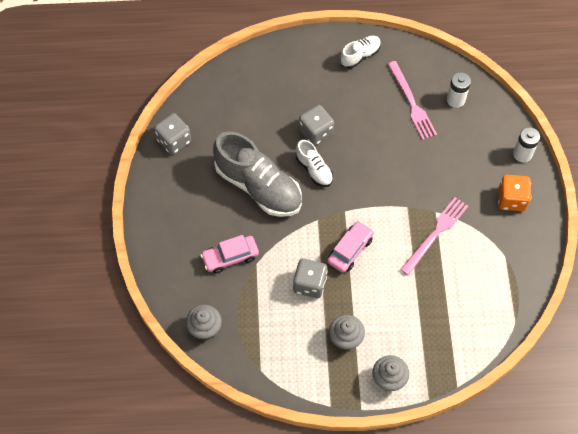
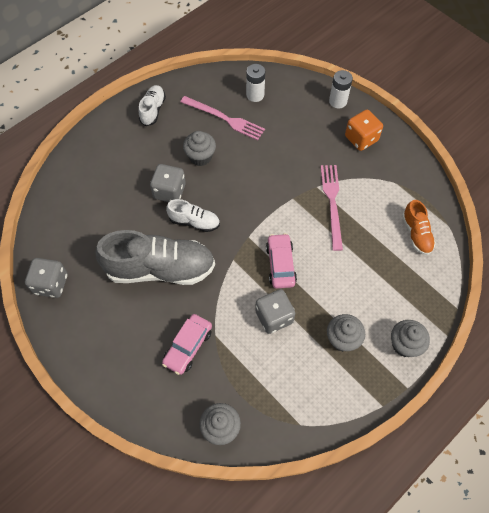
camera: 40 degrees left, 0 degrees up
(364, 121) = (200, 157): none -> grey cupcake
(481, 308) = (416, 234): none -> orange shoe

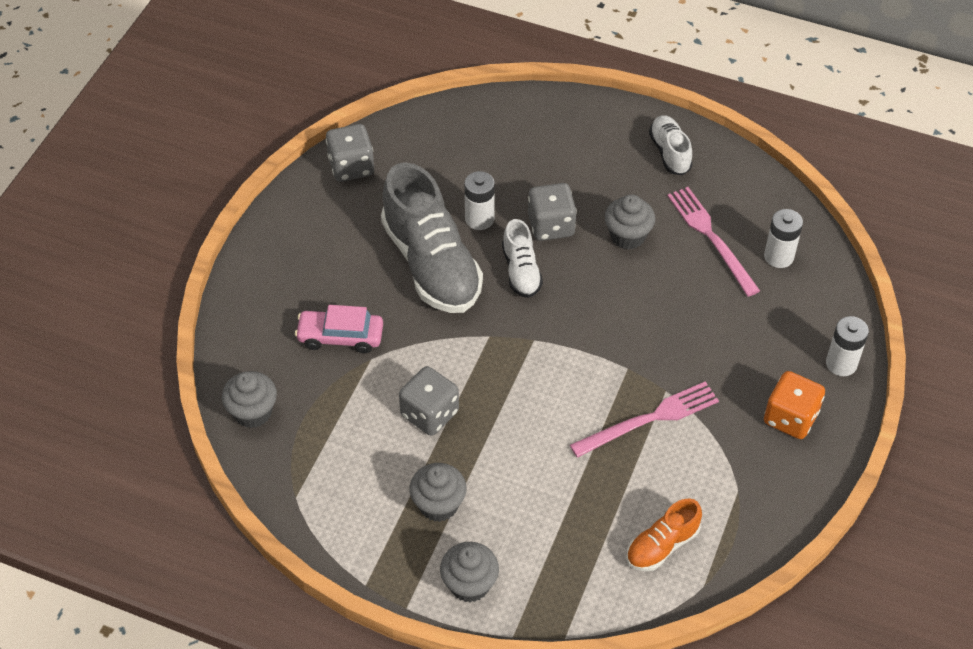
camera: 65 degrees right, 10 degrees down
(141, 227) = (479, 219): none -> white battery
(153, 110) = (669, 152): white shoe -> white shoe turned 90 degrees counterclockwise
(225, 118) = (711, 237): pink fork -> pink fork turned 150 degrees clockwise
(280, 264) = (512, 392): pink car -> none

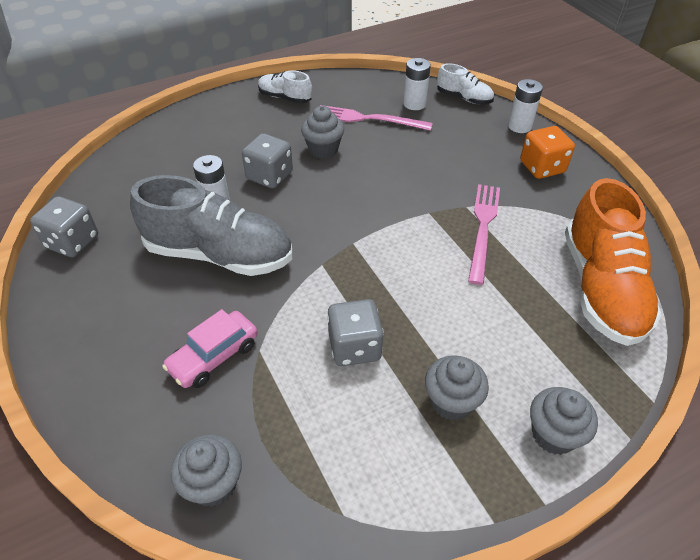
camera: 50 degrees left, 5 degrees down
(521, 271) = (287, 212): white shoe -> white shoe (464, 98)
(662, 545) = (601, 288): orange shoe -> orange shoe, size x2.00

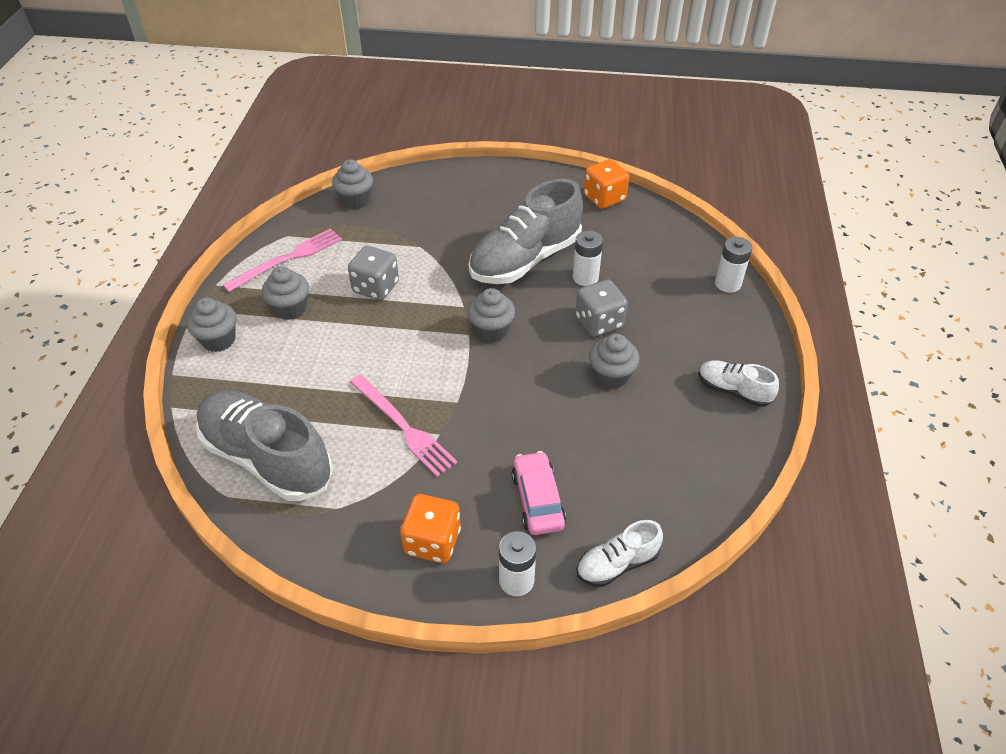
camera: 125 degrees right, 0 degrees up
(72, 242) = (604, 198): grey dice -> orange dice
(214, 356) = (435, 227): pink car -> pink car (537, 500)
(285, 98) = (733, 391): white shoe -> white shoe turned 120 degrees counterclockwise
(336, 231) = (491, 331): none -> grey cupcake
(368, 119) = (639, 440): pink fork -> pink fork (288, 259)
(414, 104) = (640, 502): white battery -> white battery (727, 284)
(601, 288) = (267, 458): orange shoe -> grey shoe

